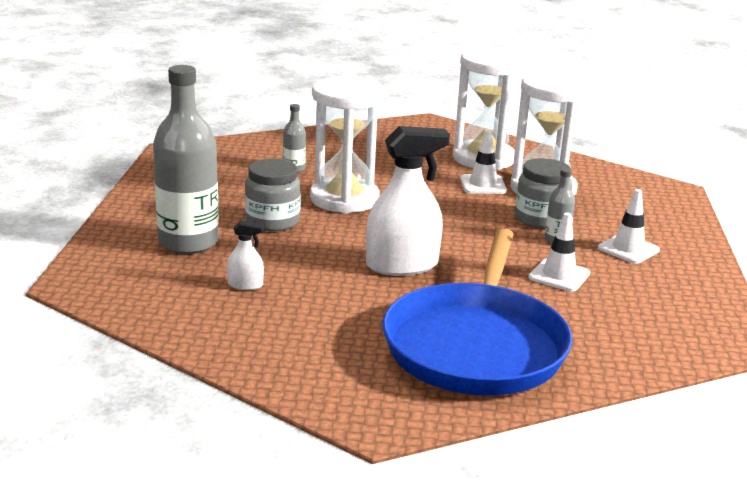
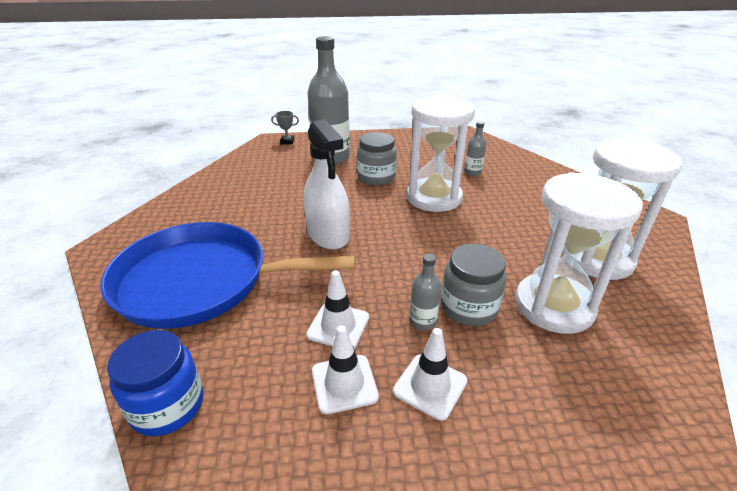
camera: 80 degrees right, 10 degrees up
(92, 270) = (287, 141): none -> grey trophy
(245, 285) = (280, 182): white spray bottle -> none
(483, 185) = (526, 263): white traffic cone -> white traffic cone (344, 383)
(654, 358) = (167, 406): none -> blue jar

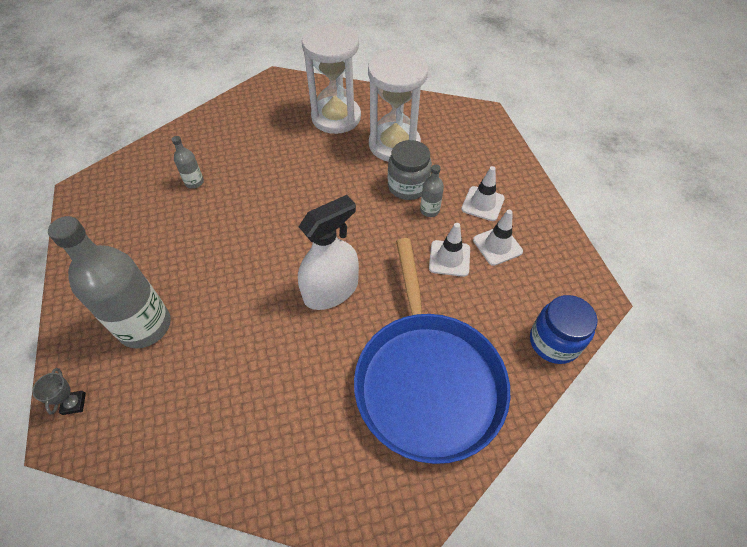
camera: 100 degrees left, 20 degrees up
(376, 177) = (205, 266): grey jar -> none
(434, 198) = (251, 212): white hourglass -> none

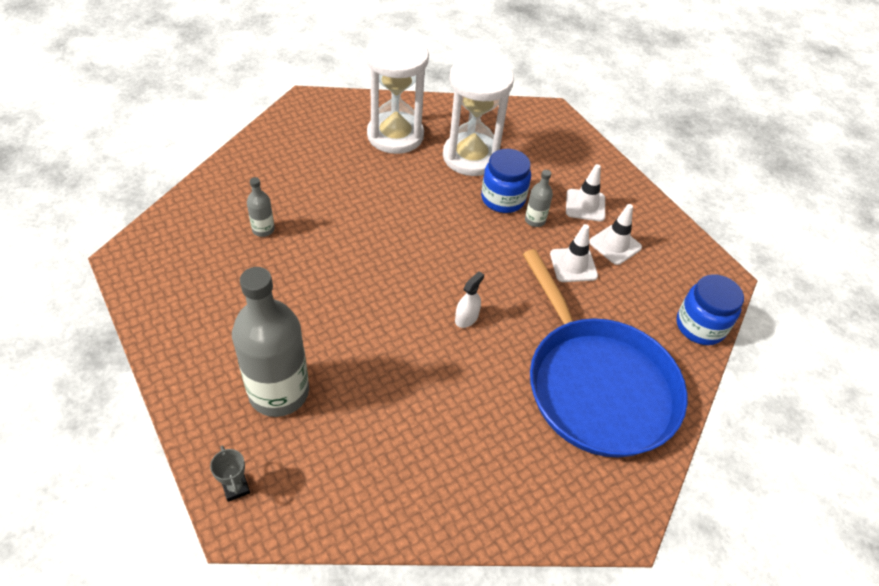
camera: 20 degrees left, 5 degrees down
(331, 290) = (466, 318): white spray bottle -> white spray bottle, size x0.46
(408, 186) = (503, 199): grey jar -> blue jar

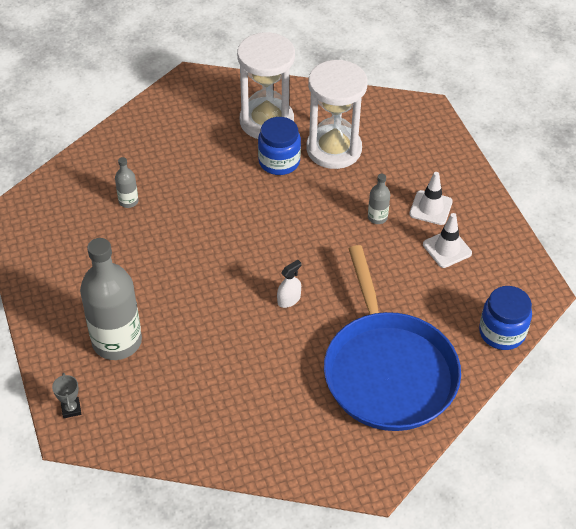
camera: 15 degrees right, 0 degrees up
(503, 199) = (353, 194): blue jar -> blue jar (279, 161)
(573, 265) = (400, 263): white traffic cone -> none

